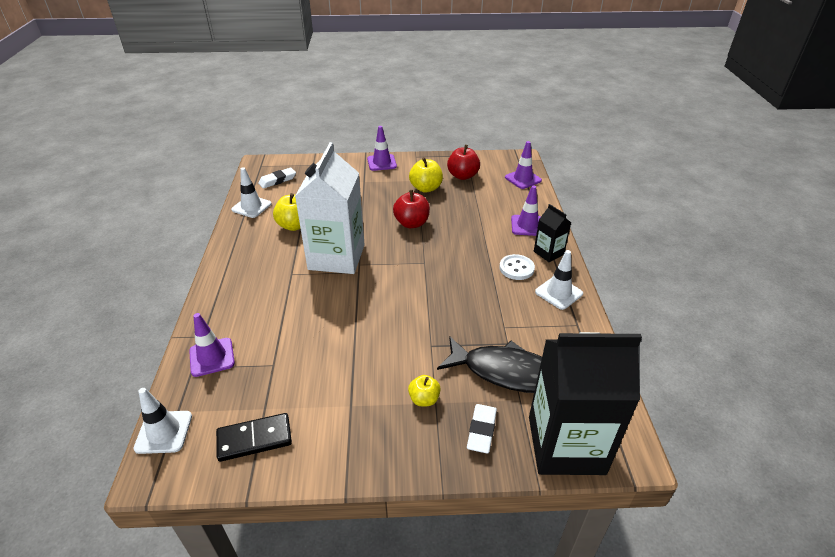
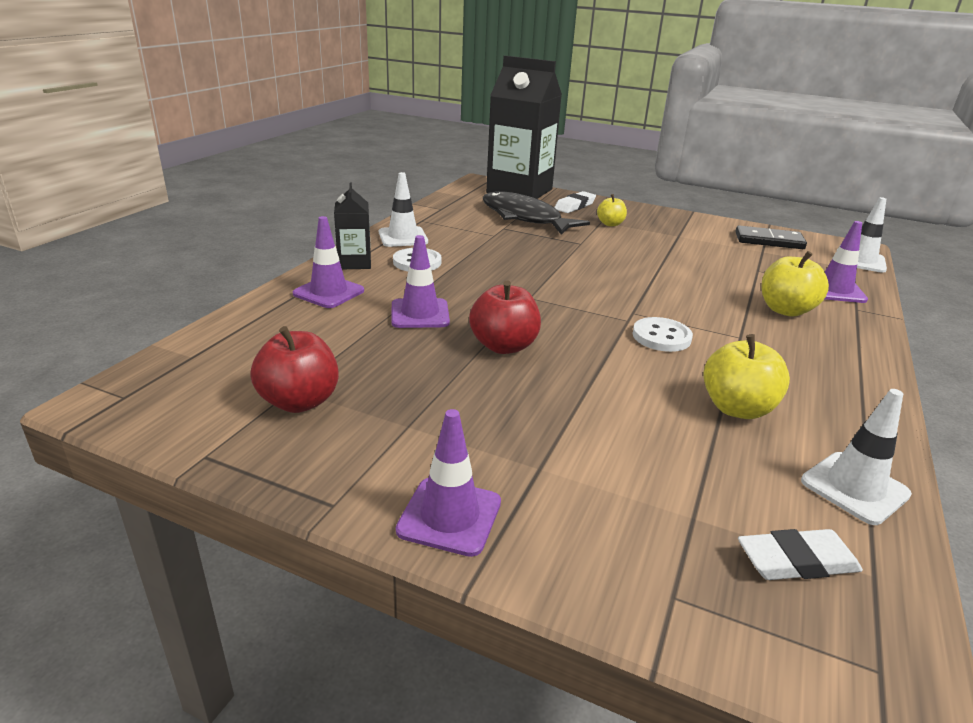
camera: 155 degrees left, 10 degrees down
(336, 257) = (661, 337): white carton -> white button
(426, 188) = (411, 400): yellow apple -> yellow apple (785, 310)
(523, 179) = (200, 355): purple traffic cone -> purple traffic cone (420, 314)

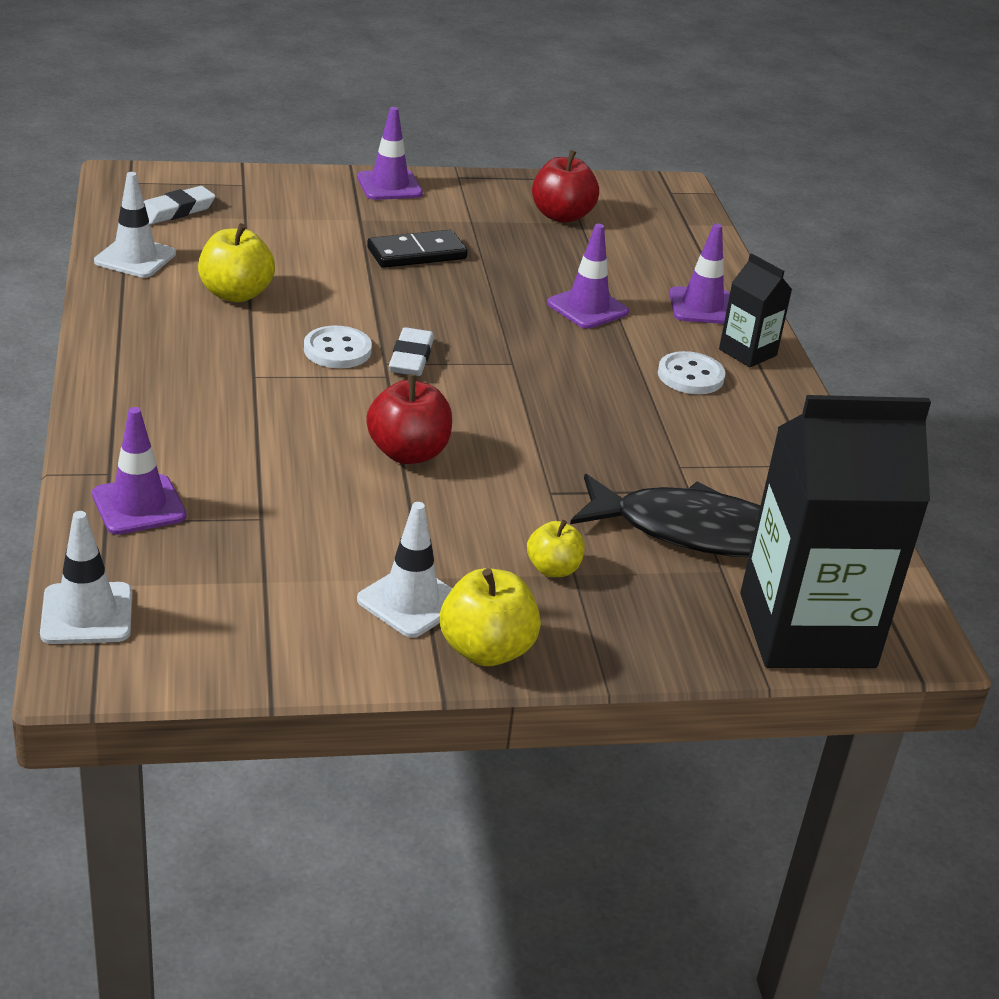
camera: 145 degrees right, 5 degrees up
(403, 237) = (773, 416): white traffic cone -> white traffic cone (411, 601)
(504, 346) = (474, 296): red apple -> red apple (408, 453)
(574, 206) = (662, 612): white eraser -> white eraser (411, 358)
(769, 241) = (260, 623): black domino -> black domino (417, 253)
(785, 310) = (207, 437): yellow apple -> yellow apple (486, 650)

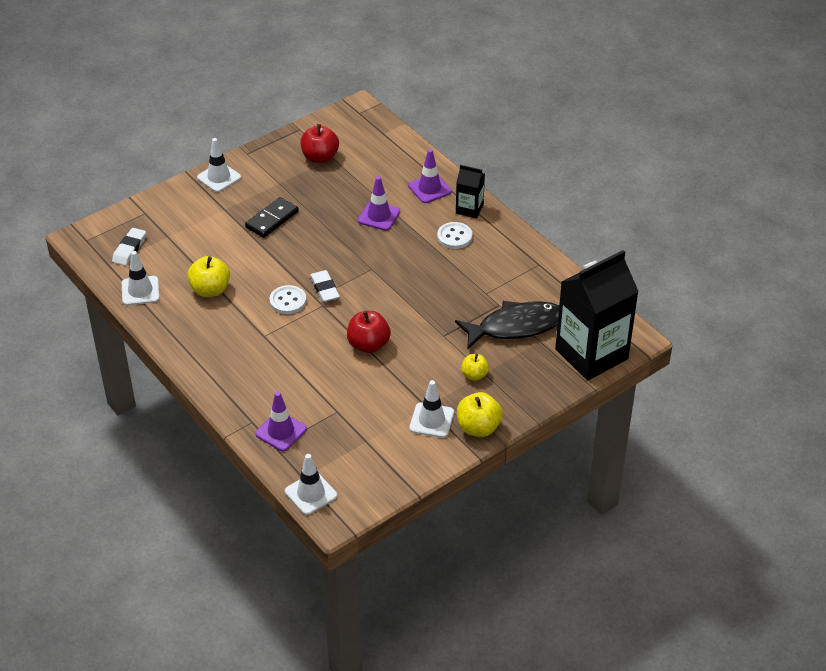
camera: 25 degrees left, 10 degrees up
(389, 186) = (219, 177): purple traffic cone -> white traffic cone

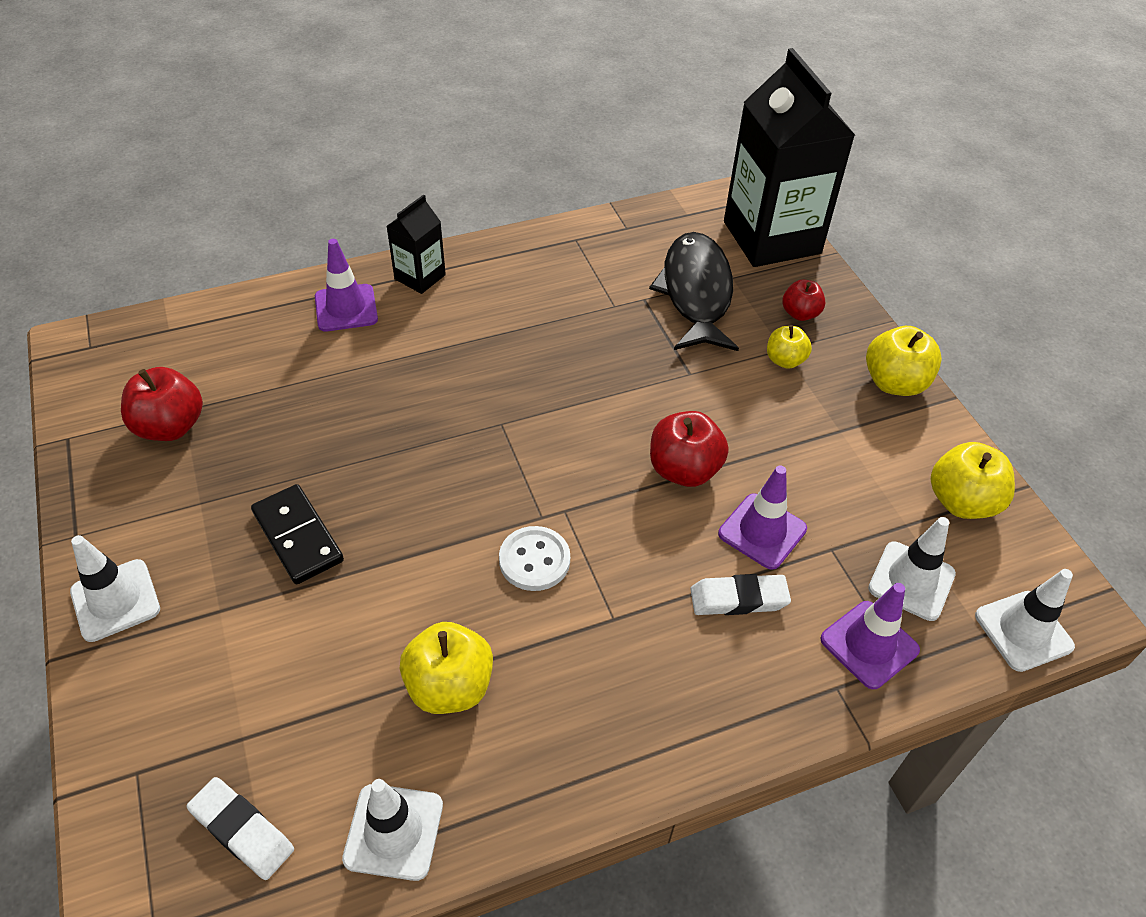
camera: 75 degrees left, 5 degrees up
(324, 289) = (524, 498): white eraser -> white eraser (738, 599)
(379, 216) = (376, 384): purple traffic cone -> purple traffic cone (762, 531)
(393, 464) = (962, 501): none -> yellow apple
(431, 420) = (872, 431): white traffic cone -> white traffic cone (911, 581)
(454, 237) = (474, 308): white button -> none
(521, 377) = (800, 313): none -> red apple

